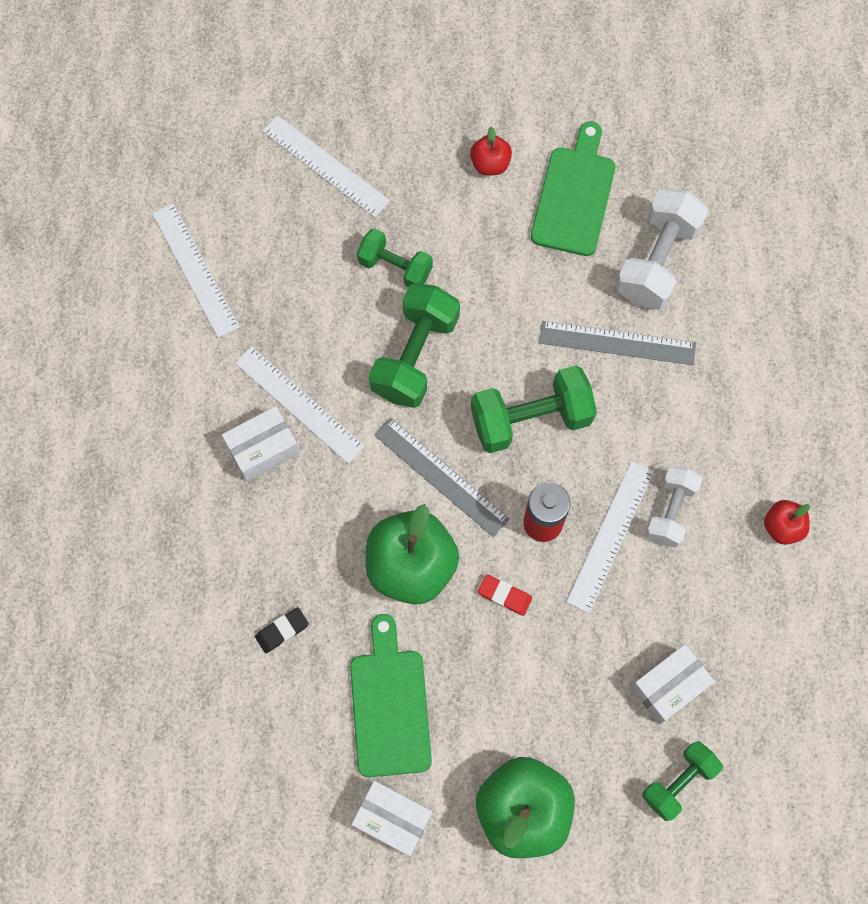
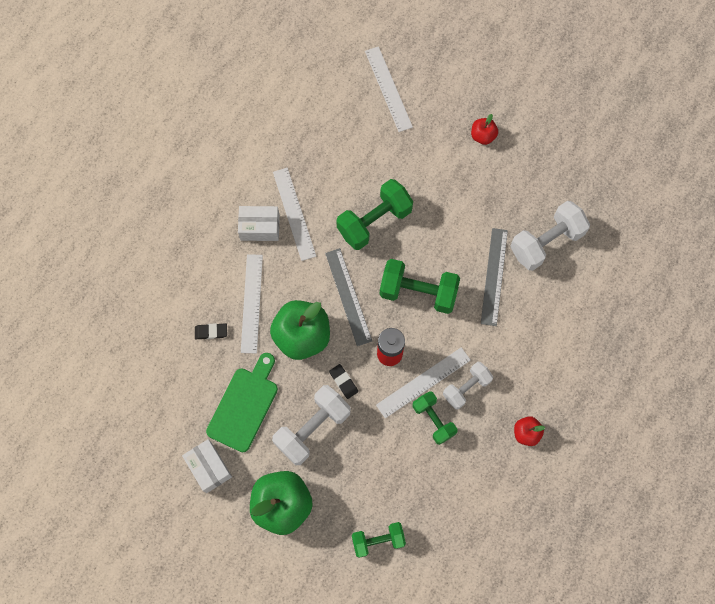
camera: 30 degrees right, 0 degrees up
(195, 270) = (282, 109): white ruler -> white ruler (252, 303)
(395, 267) = (393, 166): green dumbbell -> green dumbbell (433, 420)
(501, 683) = (312, 428): none -> white dumbbell
(504, 595) = (343, 382): red eraser -> black eraser
(574, 196) = (520, 179): green cutting board -> none
(617, 343) = (494, 276): grey ruler -> grey ruler turned 60 degrees clockwise
(669, 686) = (405, 485): white box -> none

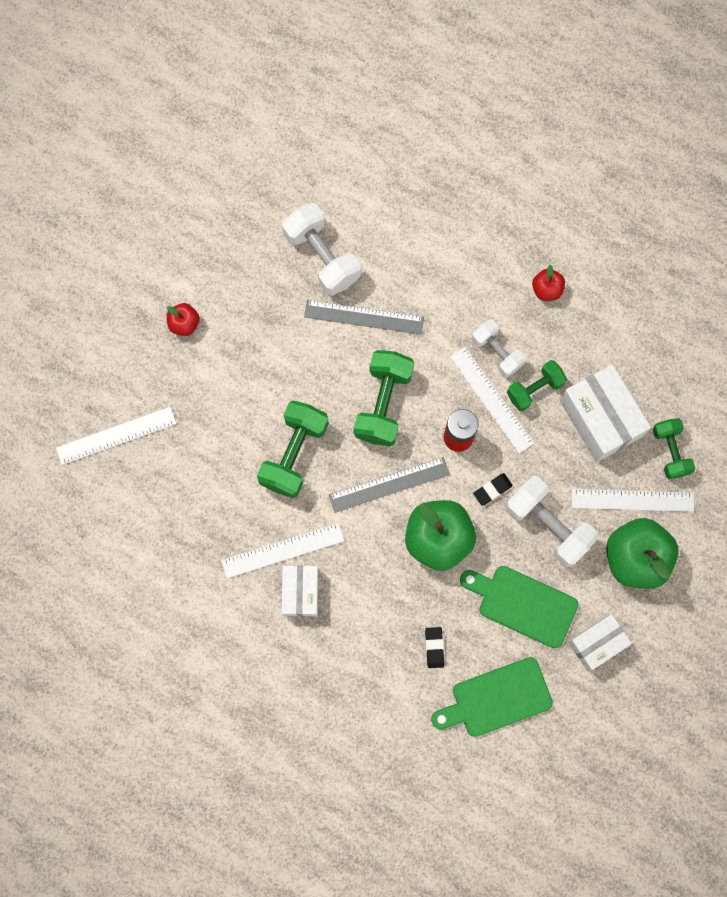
camera: 90 degrees left, 5 degrees up
(166, 382) = (497, 699): none -> green cutting board
(252, 303) = (398, 599): white ruler -> white ruler (632, 500)
(374, 221) = (294, 454): green dumbbell -> green dumbbell turned 60 degrees clockwise
(408, 477) = (600, 418): none -> white box

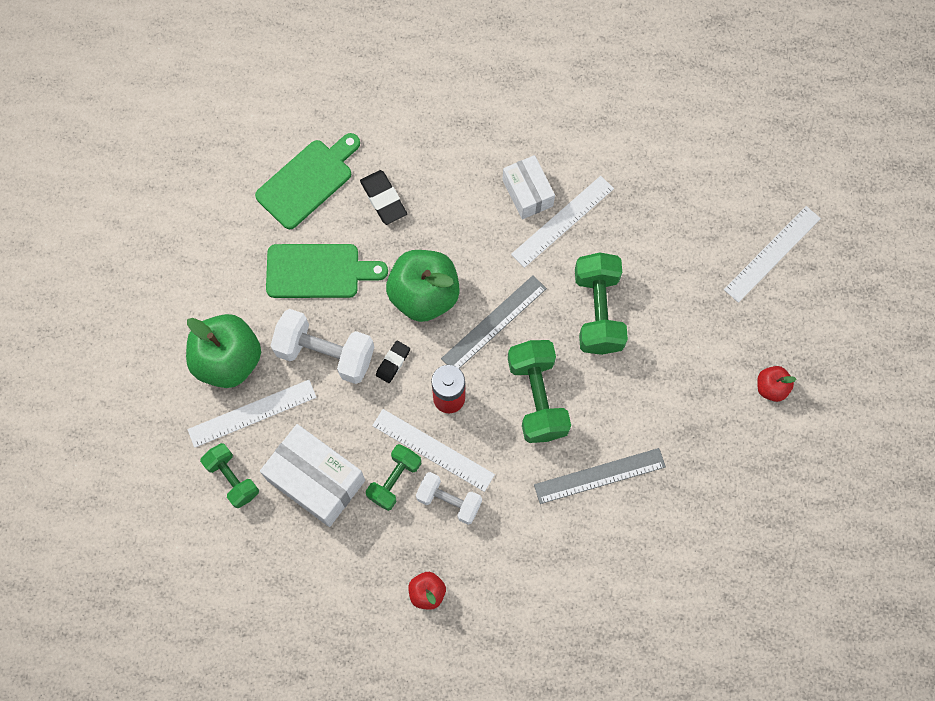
camera: 155 degrees right, 5 degrees down
(322, 257) = (673, 519): white dumbbell -> none
(434, 647) = (383, 199): black eraser -> black eraser, size x1.51
(597, 643) = (235, 267): white box -> none

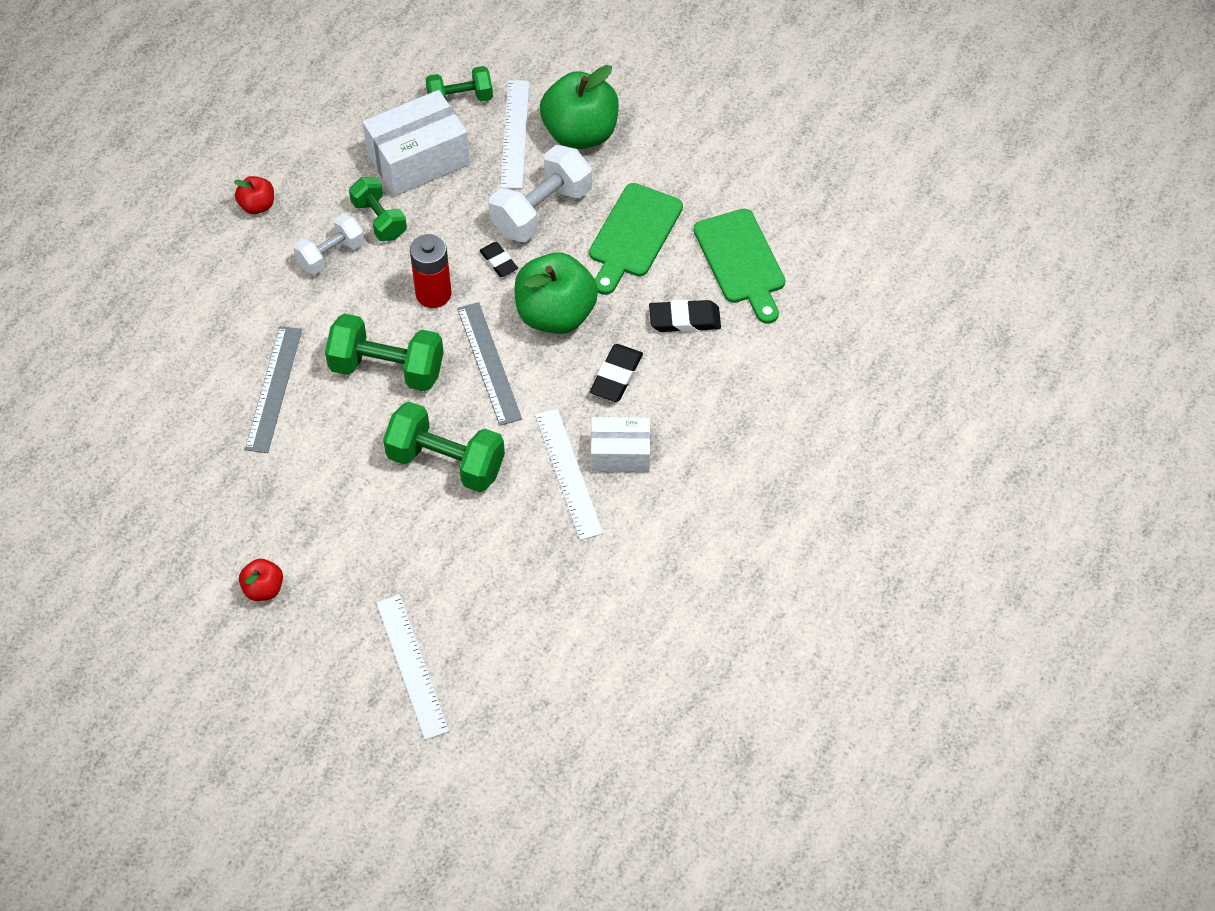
camera: 115 degrees right, 15 degrees down
(433, 450) = (389, 261): white ruler -> none
(460, 225) = (616, 376): none -> black eraser

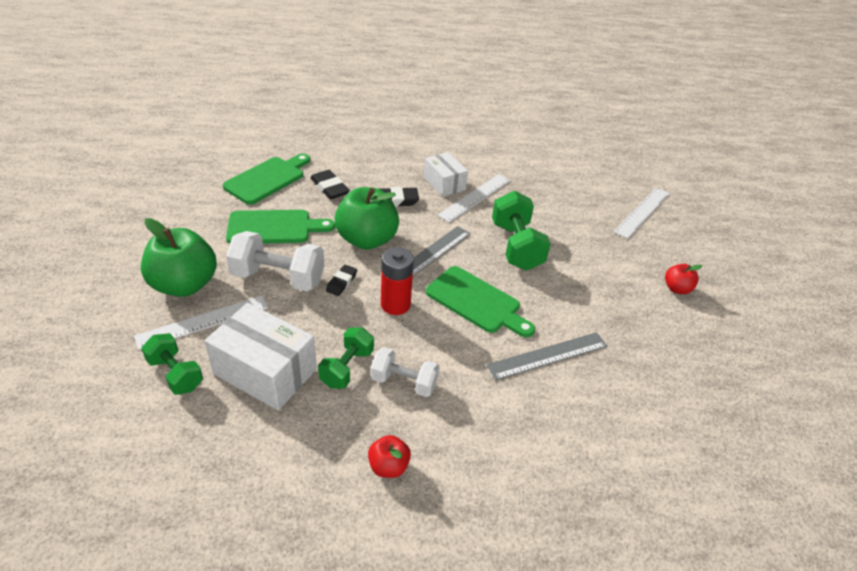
camera: 125 degrees left, 15 degrees down
(387, 368) = (476, 302): green dumbbell -> green cutting board

